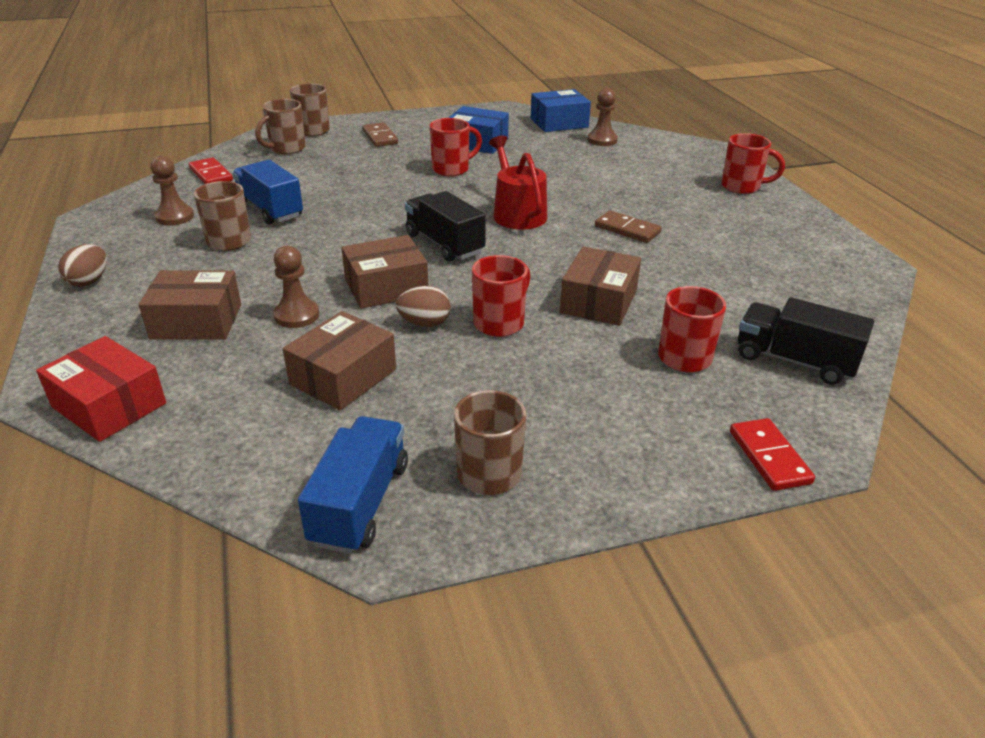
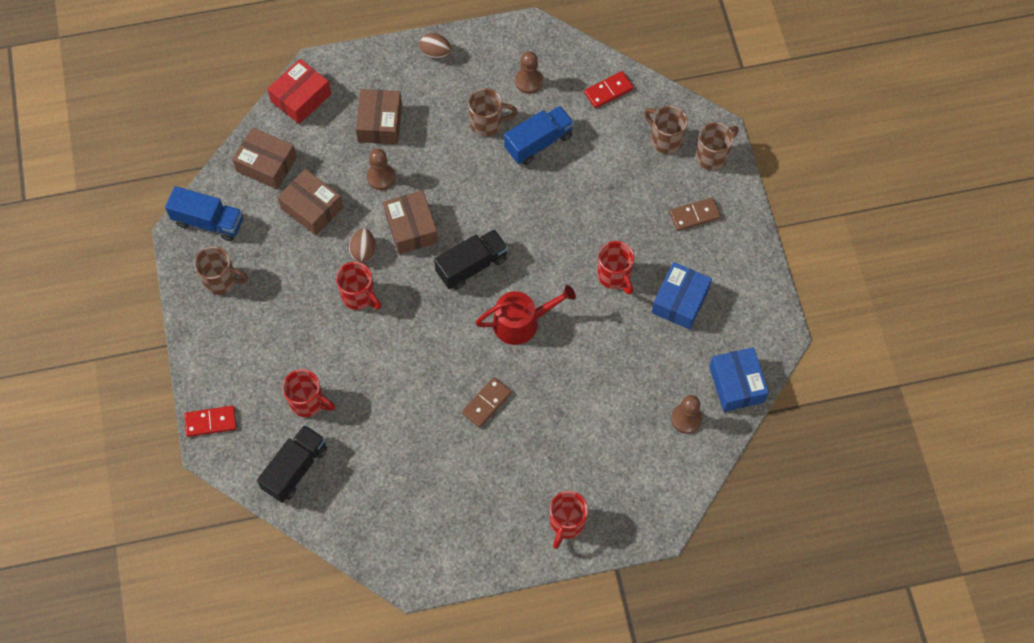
camera: 95 degrees right, 30 degrees up
(599, 301) = (379, 362): brown box -> brown box (266, 164)

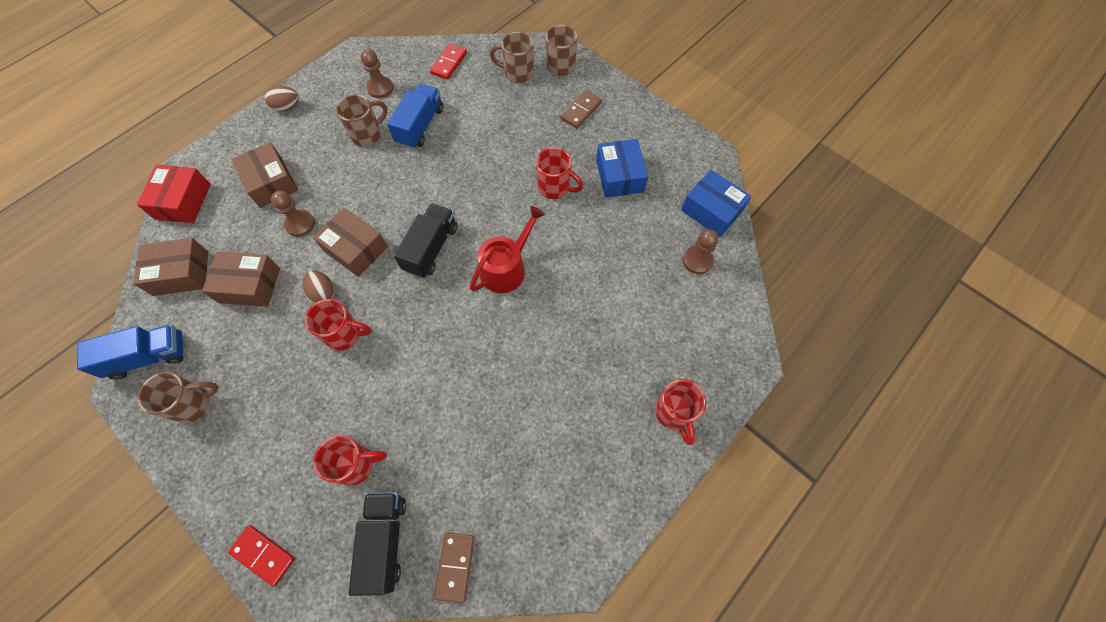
camera: 35 degrees left, 0 degrees up
(211, 422) = (263, 555): red domino -> red domino turned 75 degrees clockwise
(486, 403) = (526, 354): brown domino -> brown domino (455, 566)

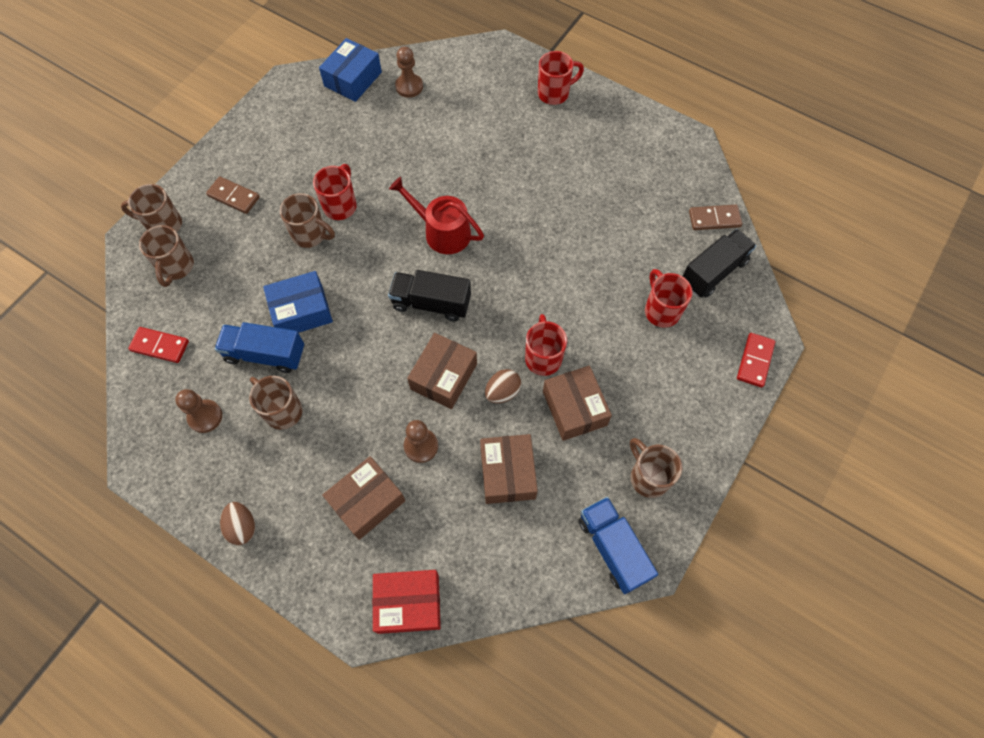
camera: 100 degrees left, 0 degrees up
(181, 273) = (507, 558): brown box -> brown box (574, 408)
(385, 541) = (713, 272): black truck -> black truck turned 150 degrees clockwise
(528, 163) = (310, 235): none -> brown mug
(619, 176) = (320, 153): blue box -> blue box (301, 311)

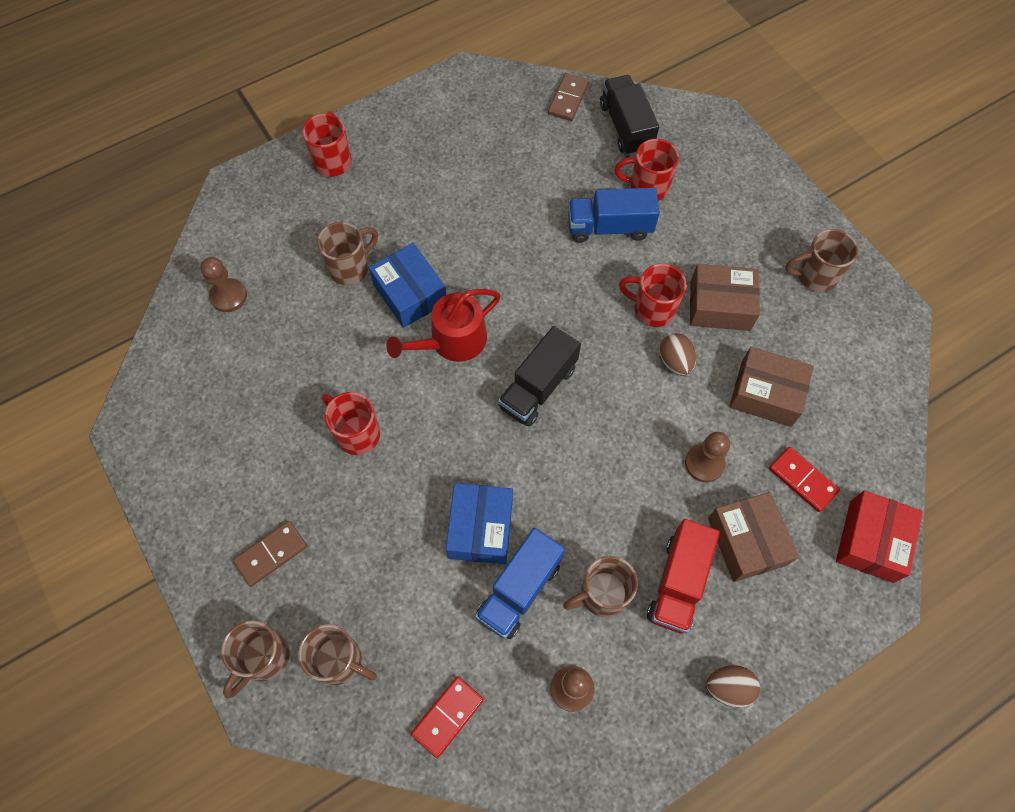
camera: 65 degrees left, 0 degrees up
(310, 235) = (380, 481): brown mug -> brown mug (350, 267)
(312, 461) = (678, 583): none -> red truck
(353, 79) = (175, 352): blue box -> blue box (410, 293)
(444, 376) = (633, 410): brown box -> none
(613, 548) = (874, 336): blue truck -> blue truck (609, 227)
(755, 361) = (733, 140): red domino -> red domino (802, 480)

